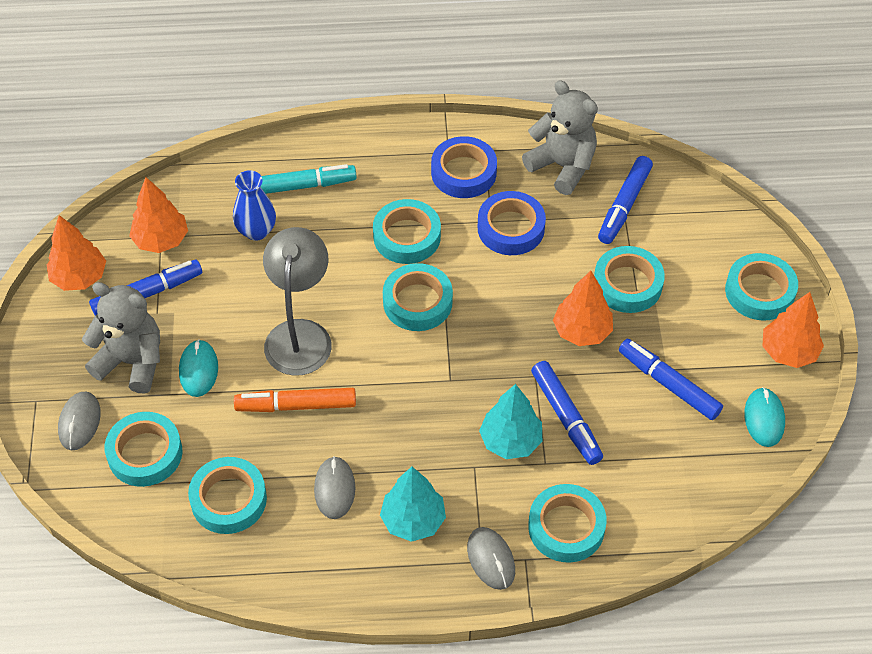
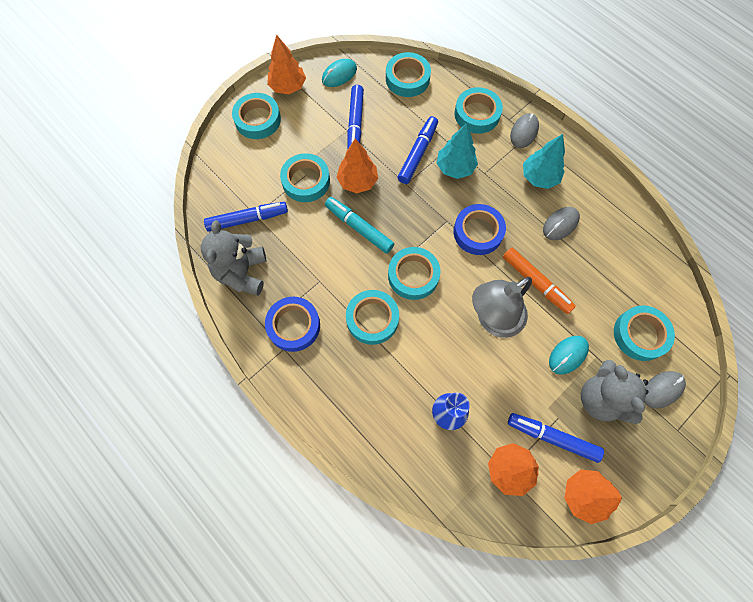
camera: 130 degrees left, 15 degrees up
(228, 499) = (617, 268): turquoise tape -> turquoise tape (407, 78)
(301, 186) = (388, 418): turquoise marker -> turquoise marker (359, 228)
(511, 228) = (316, 266): blue tape -> blue tape (478, 232)

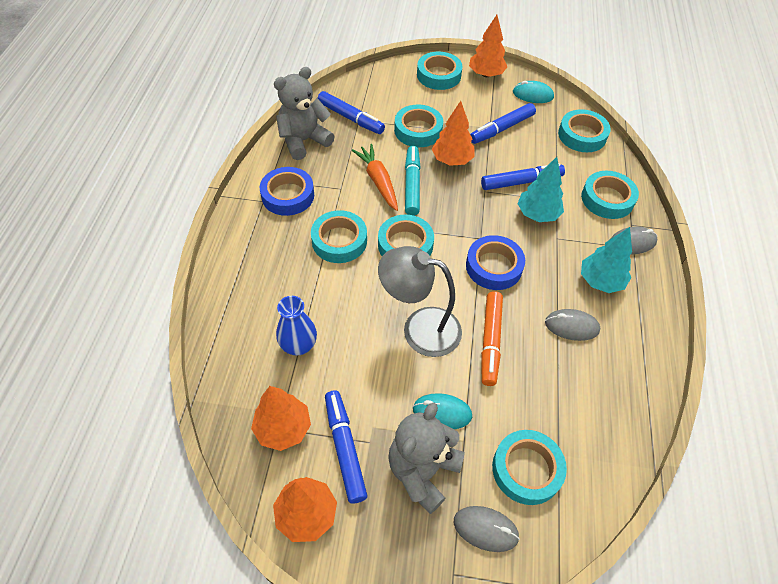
camera: 50 degrees right, 15 degrees down
(335, 249) = (378, 181): none -> orange carrot

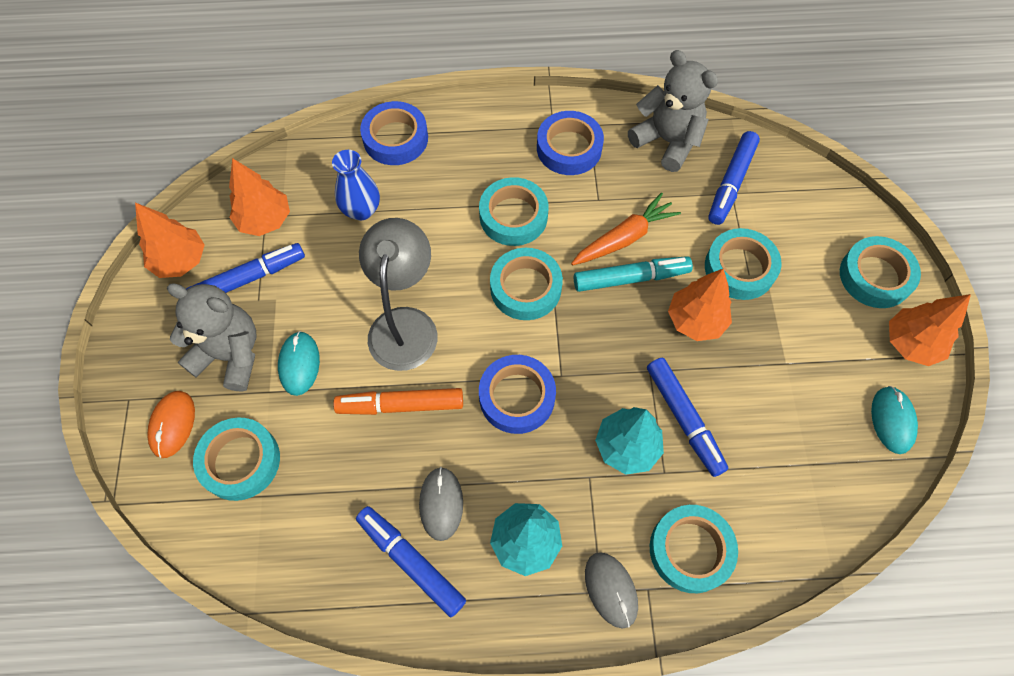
camera: 80 degrees right, 10 degrees up
(230, 309) = (395, 138): none -> blue tape
(485, 529) = (173, 424): grey mouse -> orange mouse
(502, 129) = (789, 381): blue marker -> blue marker (411, 562)
(582, 135) = (824, 506): turquoise tape -> none

